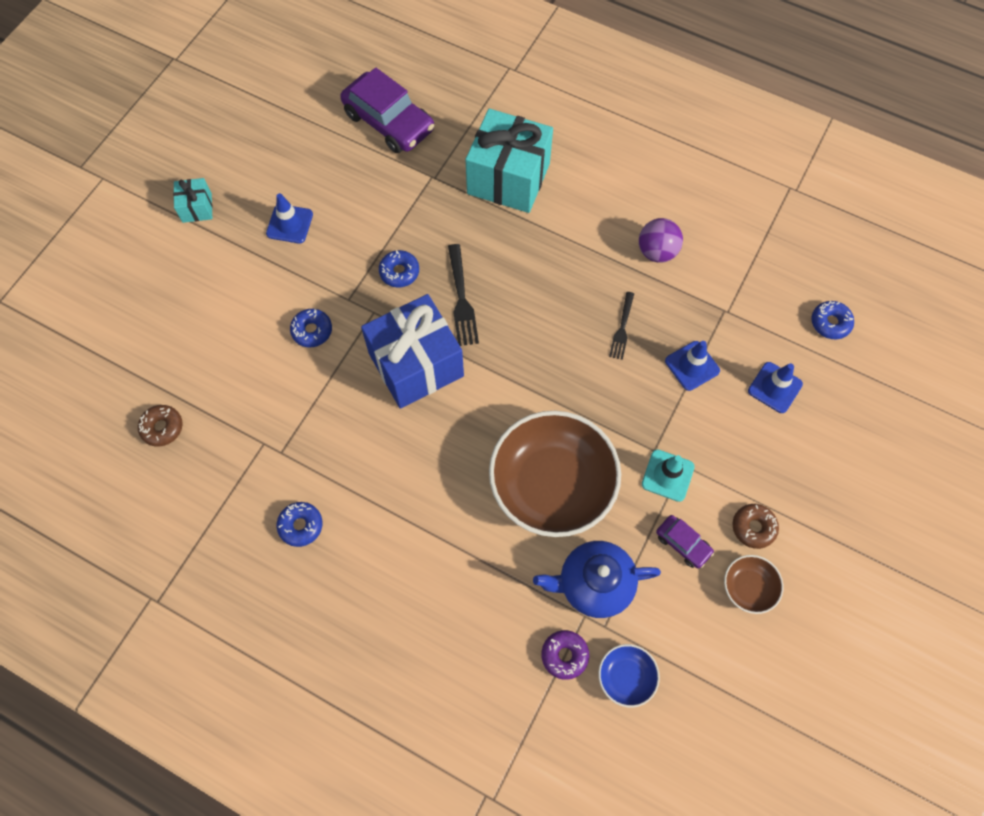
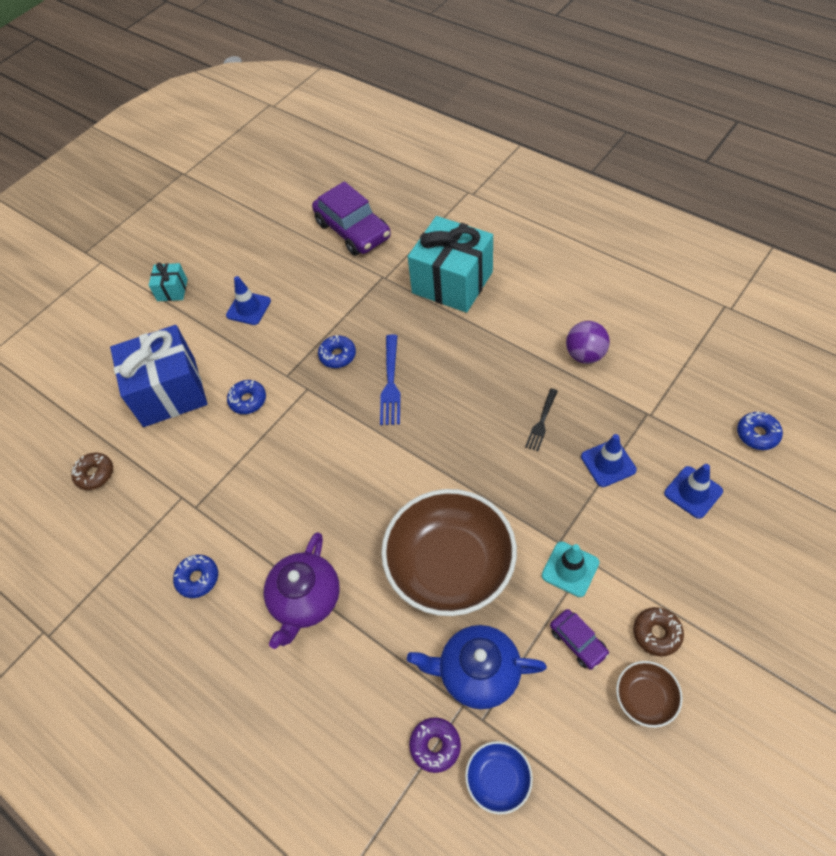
camera: 15 degrees right, 10 degrees down
(415, 535) = (305, 600): none -> purple teapot
(416, 365) = (337, 439): blue gift -> blue gift (169, 392)
(461, 298) = (390, 382): black fork -> blue fork

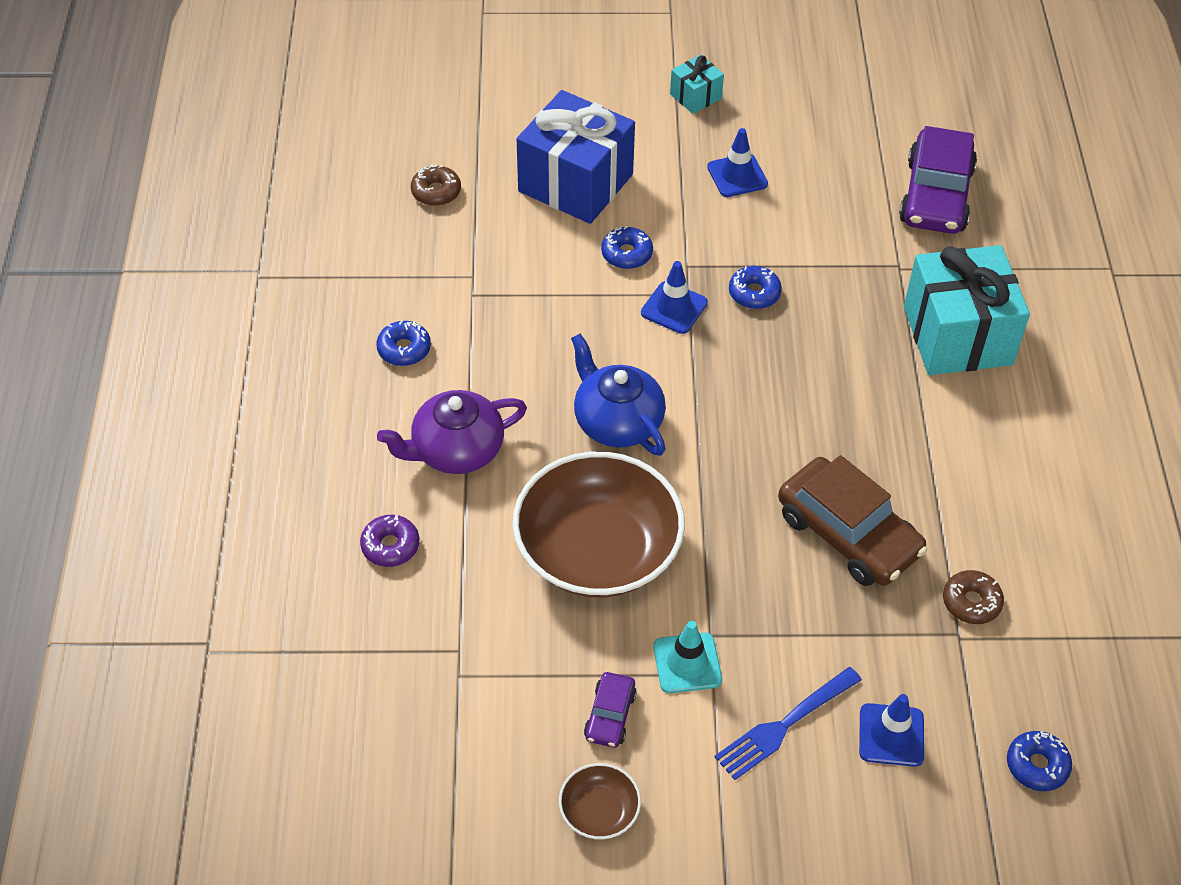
camera: 45 degrees right, 5 degrees down
(390, 382) = (765, 362): blue fork -> blue fork (785, 724)
(435, 746) = (402, 650): purple donut -> purple donut (390, 546)
(477, 672) = (503, 643): blue teapot -> blue teapot (617, 421)
(498, 779) = (411, 723): blue bowl -> none
(541, 421) = (848, 534): black fork -> brown car
(585, 355) = (982, 526): purple ball -> none
(608, 463) = (852, 629): blue traffic cone -> blue traffic cone (674, 308)
(656, 633) = (681, 786): brown donut -> brown donut (971, 602)

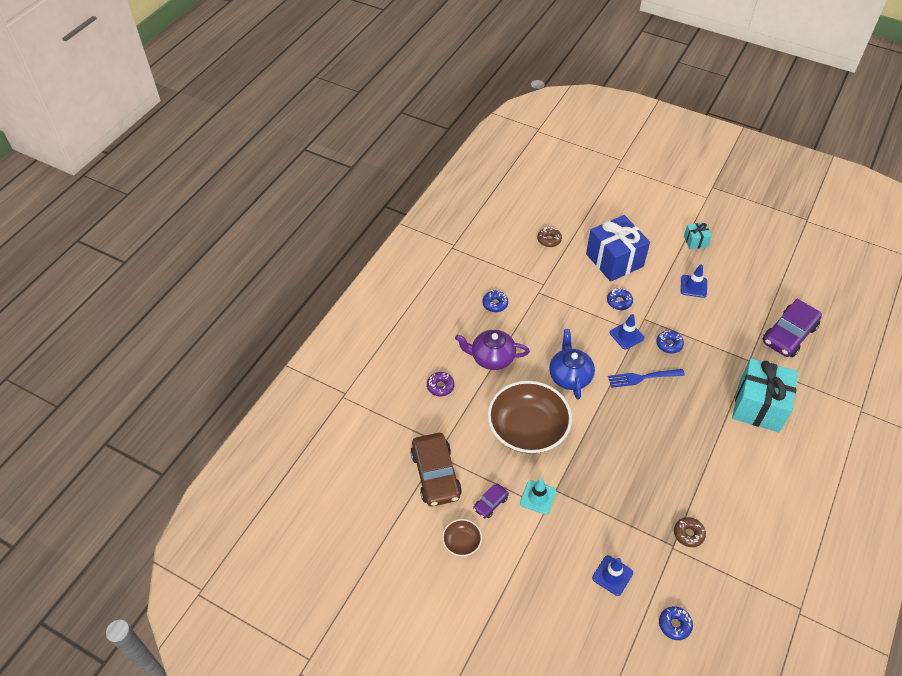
camera: 30 degrees right, 0 degrees up
(785, 724) = (566, 546): blue fork -> blue fork (643, 377)
(848, 534) = (647, 475): brown car -> brown car (436, 475)

